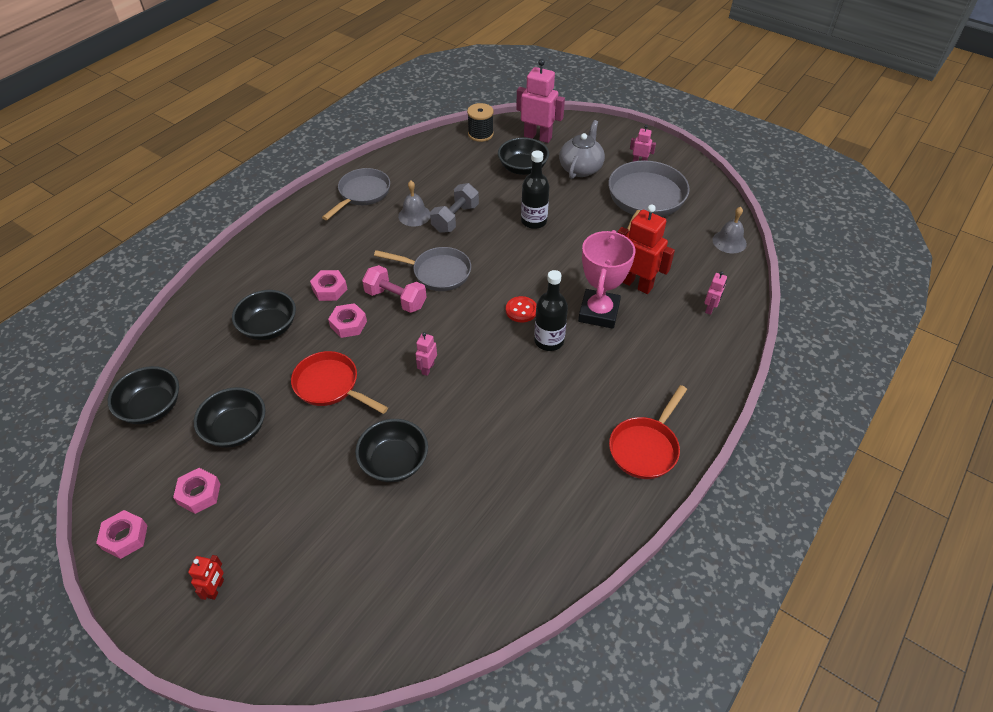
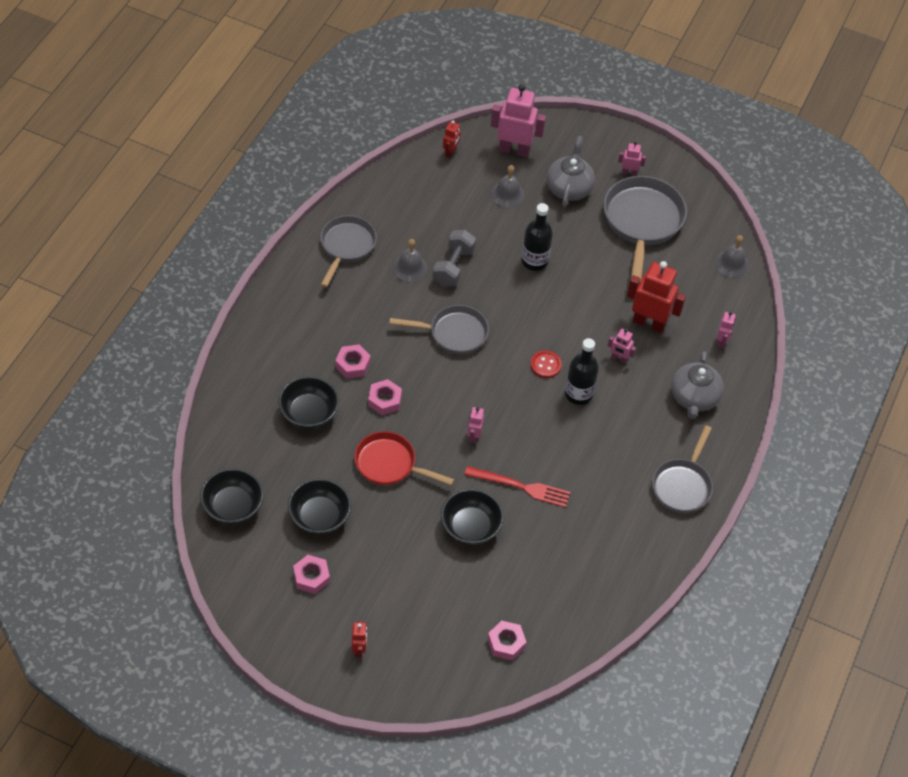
camera: 15 degrees left, 5 degrees up
(125, 537) = (264, 621): pink nut -> pink nut (506, 643)
(395, 299) = (421, 367): pink dumbbell -> none
(463, 426) = (521, 487): none -> red fork
(480, 134) = (450, 152): black spool -> red robot
(523, 168) = (507, 194): black bowl -> grey bell
(598, 312) = (619, 358): pink trophy -> pink robot
(645, 447) = (682, 485): red pan -> grey pan
(672, 358) = (694, 398): none -> grey teapot

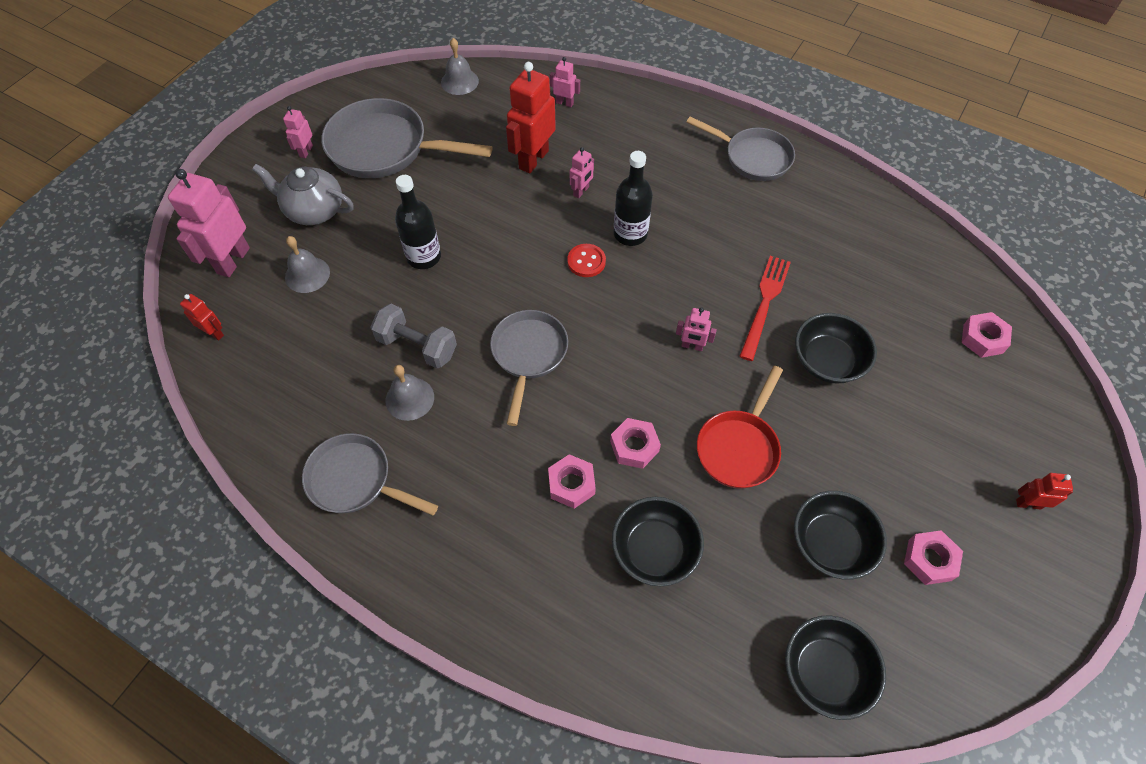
camera: 80 degrees left, 5 degrees up
(694, 398) = (638, 134): grey teapot -> none

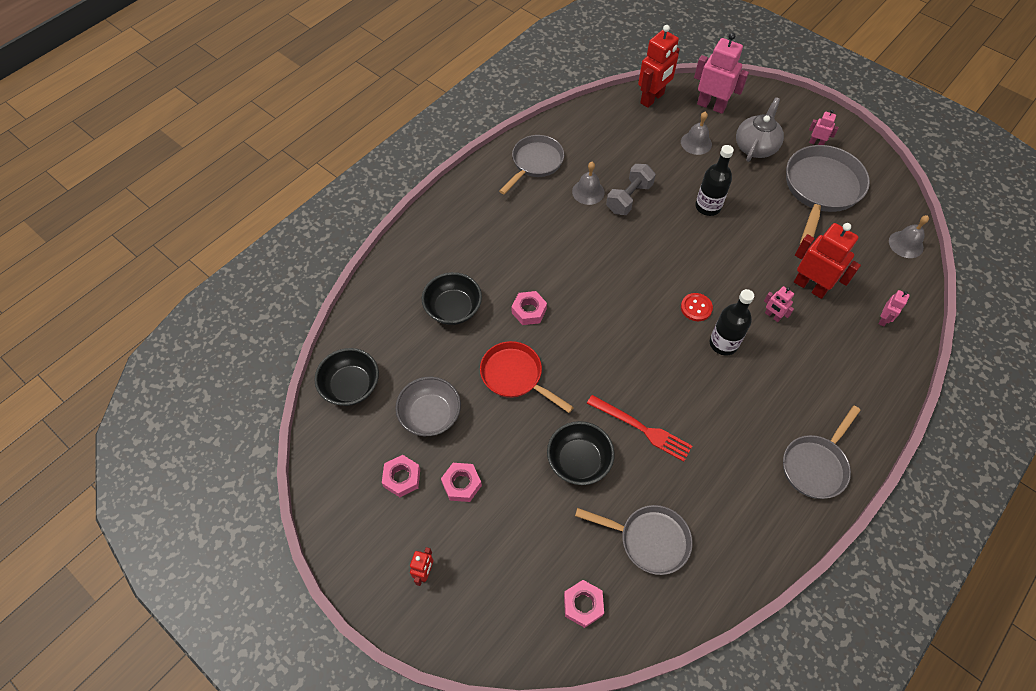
camera: 100 degrees right, 0 degrees up
(214, 333) = (652, 98): red robot -> red robot, size x2.02
(528, 355) = (613, 259): grey pan -> grey pan (649, 540)
(571, 484) = (508, 270): pink nut -> pink nut (461, 484)
(692, 346) = (606, 365): pink robot -> none
(830, 544) = (430, 415): black bowl -> grey bowl

